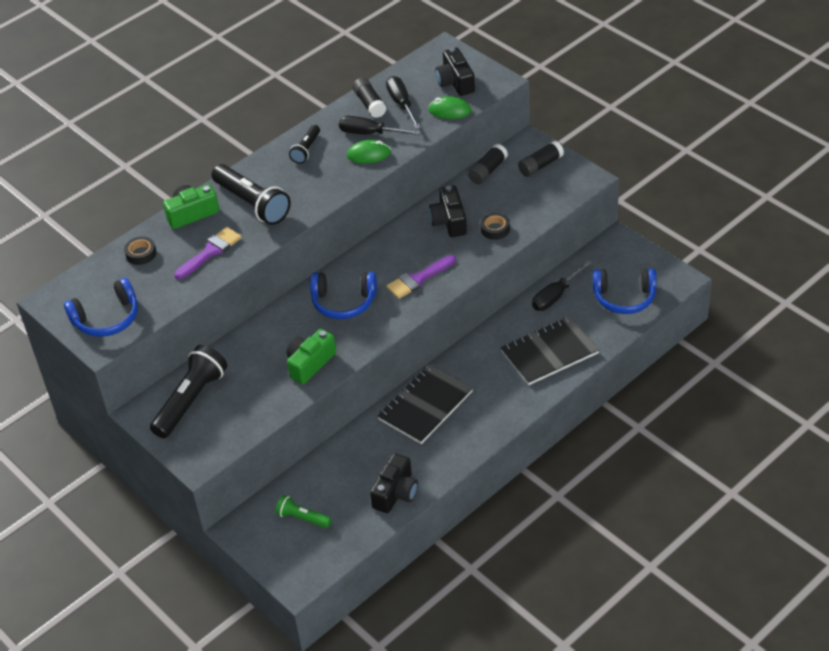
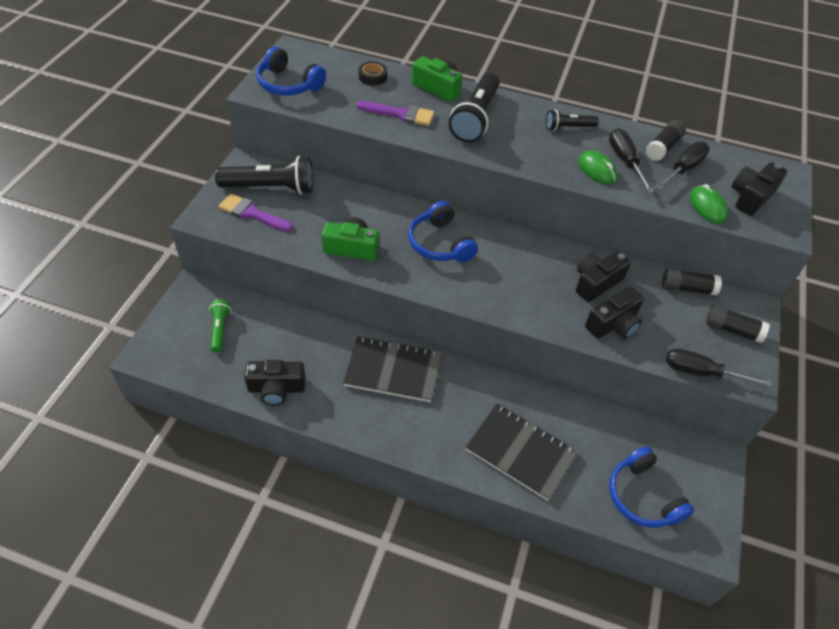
camera: 55 degrees right, 5 degrees up
(418, 279) = (504, 287): purple brush -> purple brush (252, 213)
(495, 229) = (613, 324): black tape -> black camera
(555, 296) = (599, 427): black screwdriver -> black screwdriver (701, 372)

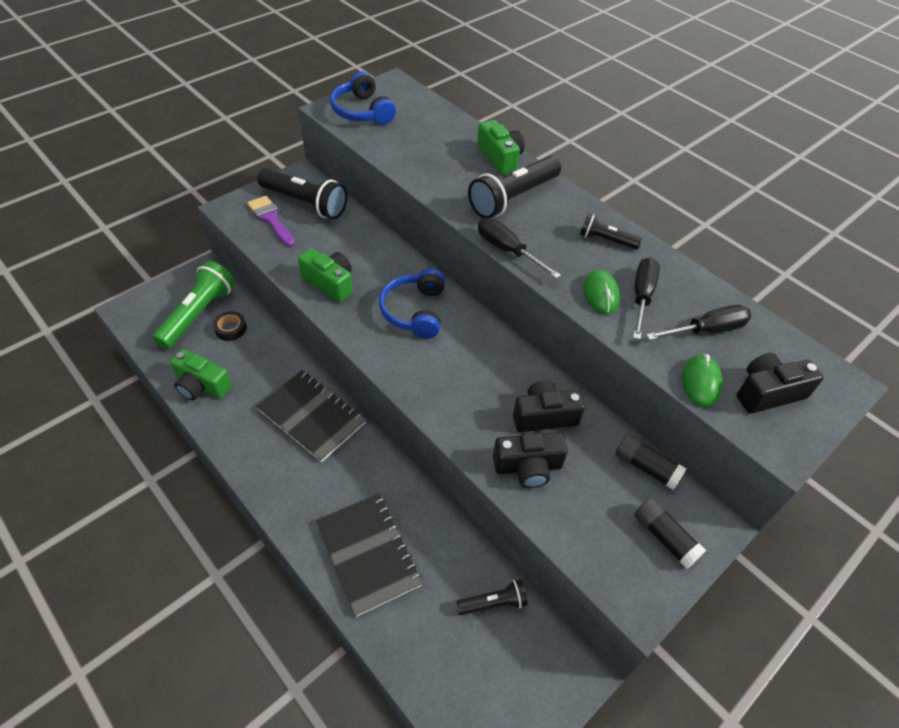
camera: 30 degrees right, 0 degrees up
(220, 329) = (198, 314): green flashlight -> green flashlight, size x1.86
(276, 389) = (201, 385): black camera -> green camera
(372, 77) = (445, 128): black tape -> black tape (231, 329)
(400, 114) = (441, 170): purple brush -> none
(632, 440) = (493, 603): none -> black flashlight
(642, 497) = (457, 668): blue headphones -> none
(663, 147) = (701, 298): black glue stick -> none
(701, 372) = (587, 566): black screwdriver -> black screwdriver (507, 250)

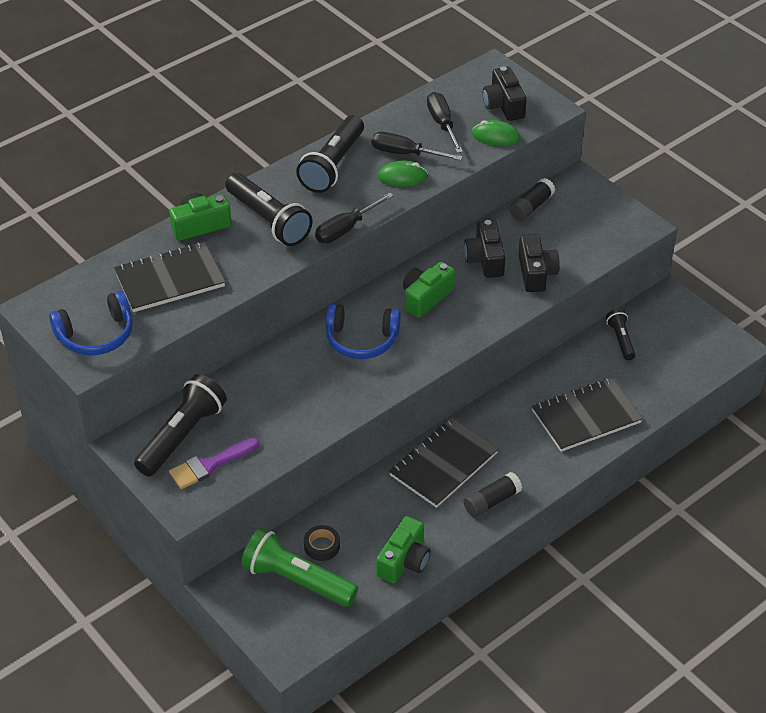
camera: 85 degrees left, 5 degrees down
(330, 283) = (319, 406): green camera -> green camera (426, 298)
(428, 144) = (169, 279): none -> black notebook
(606, 240) = (333, 165): black flashlight -> black flashlight, size x1.86
(664, 537) = (590, 206): black glue stick -> black glue stick (491, 501)

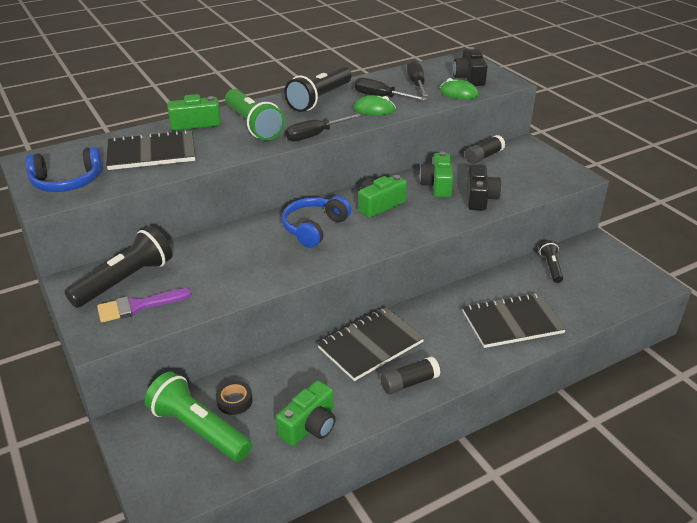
camera: 10 degrees right, 10 degrees down
(268, 220) = (253, 125): black flashlight -> green flashlight
(361, 340) = (314, 228): blue headphones -> blue headphones turned 105 degrees clockwise
(485, 259) = (437, 185): black camera -> green camera

